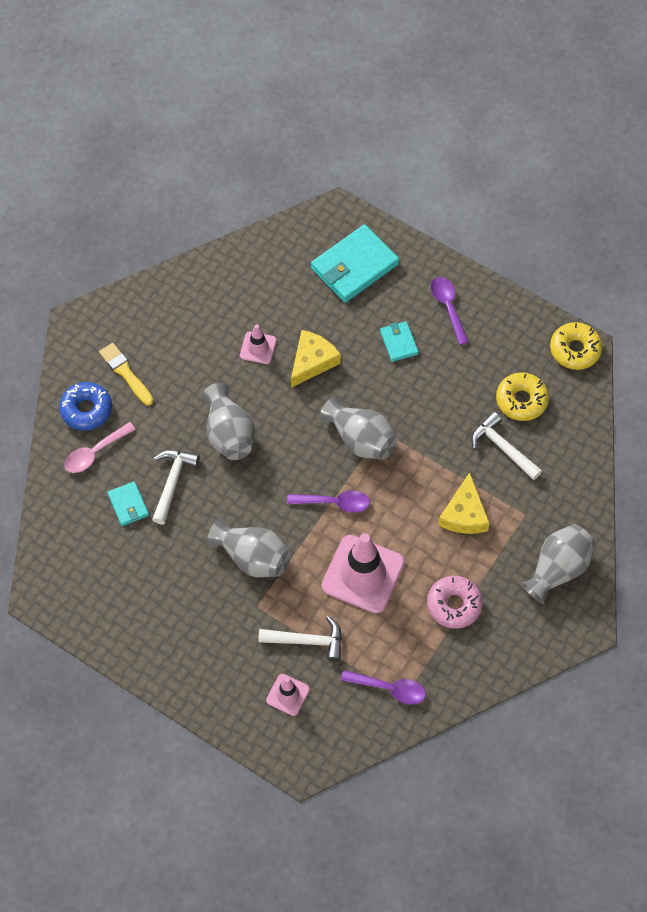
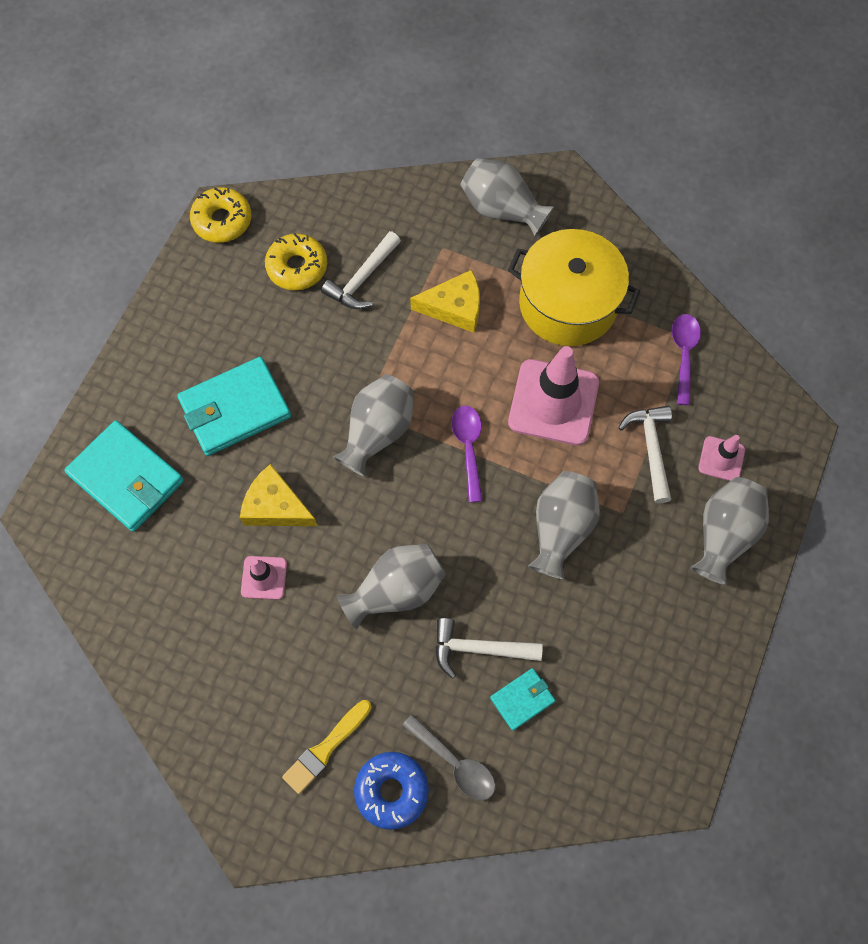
camera: 100 degrees left, 5 degrees up
(95, 453) = (455, 763): pink spoon -> grey spoon
(222, 679) = (723, 535): none -> grey vase
(399, 342) = (235, 409): turquoise wallet -> turquoise wallet, size x1.95
(448, 307) = (177, 360): purple spoon -> none
(454, 605) = (568, 303): pink donut -> yellow pot

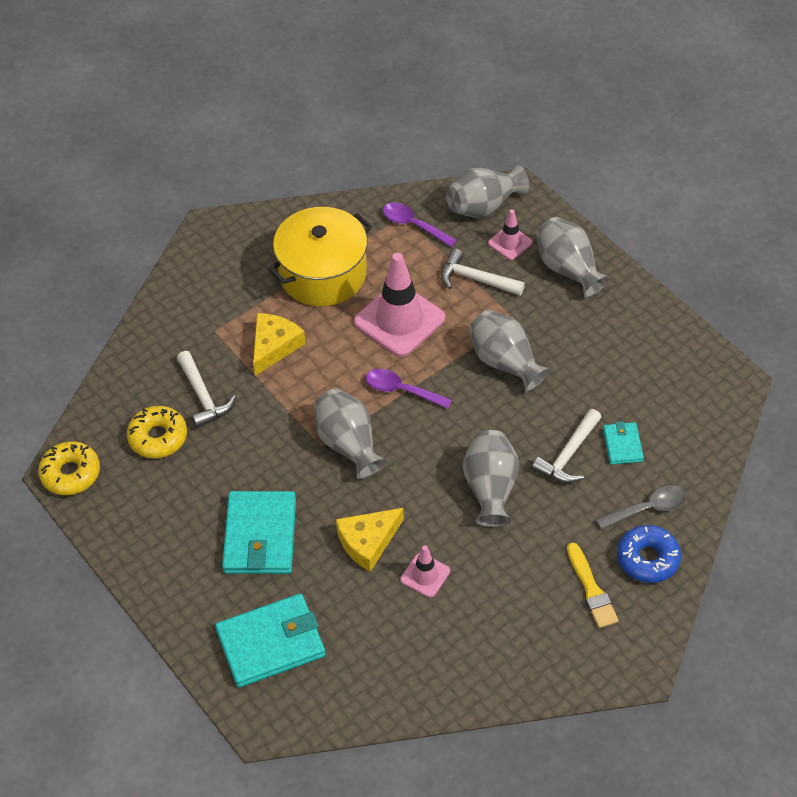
camera: 60 degrees left, 15 degrees down
(502, 209) = (209, 277): grey vase -> grey vase (484, 206)

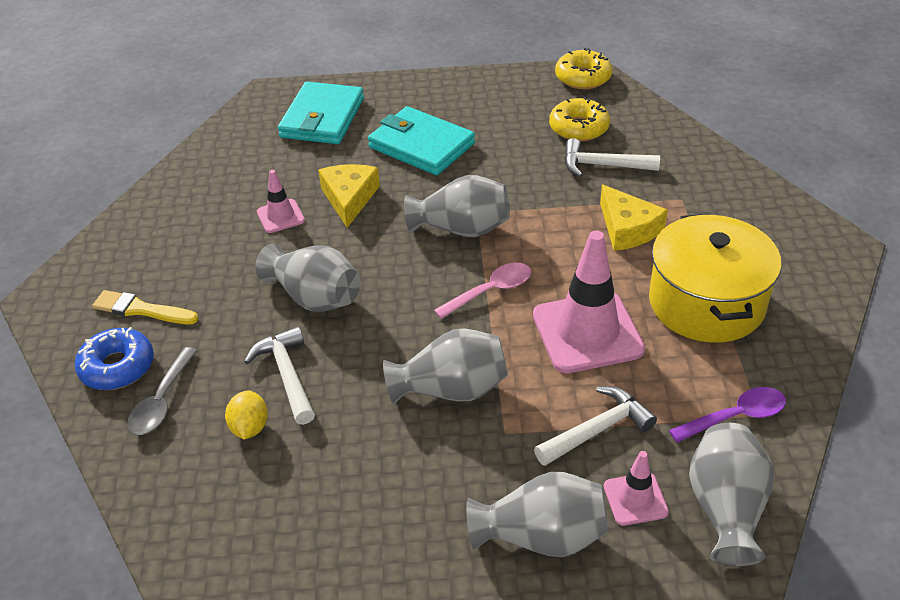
camera: 125 degrees right, 10 degrees down
(401, 390) = (490, 291): purple spoon -> pink spoon
(622, 445) = (250, 427): turquoise wallet -> yellow lemon

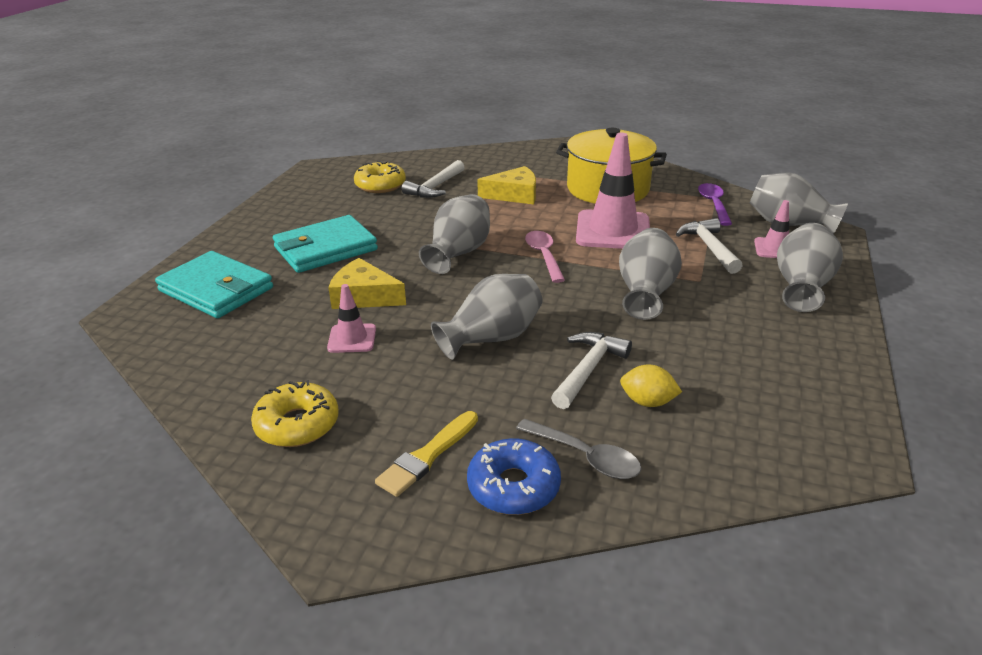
camera: 70 degrees left, 10 degrees down
(287, 375) = (588, 370): white hammer -> white hammer turned 120 degrees clockwise
(583, 77) = (318, 170): yellow donut -> yellow donut (297, 424)

